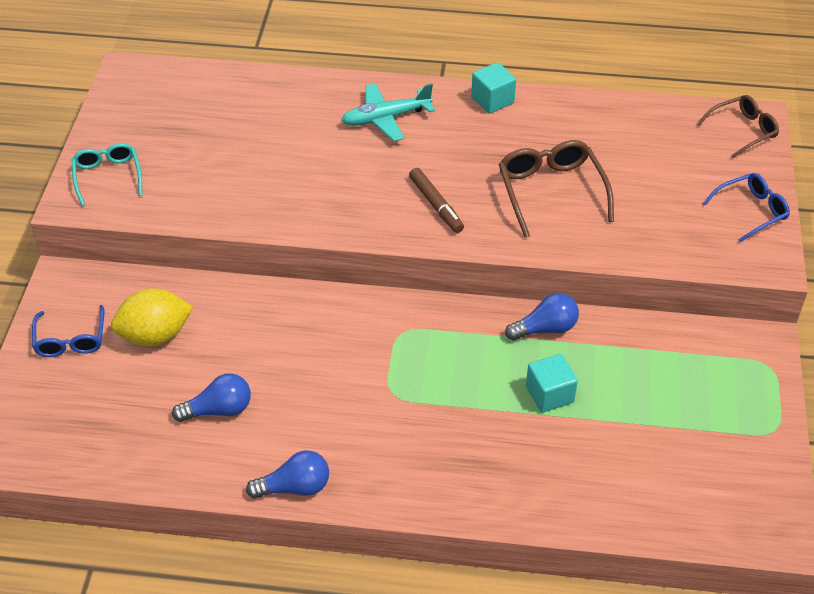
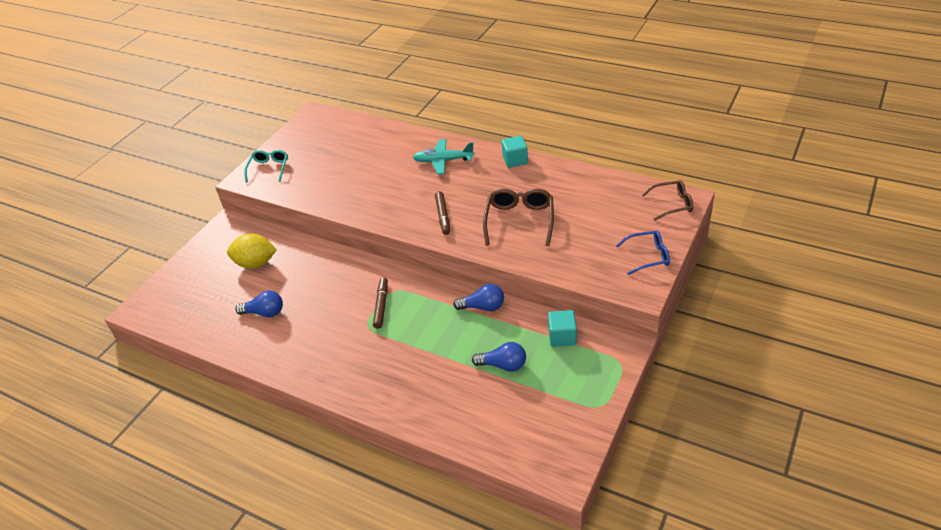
camera: 25 degrees right, 5 degrees down
(71, 340) = (211, 256): blue glasses -> none
(294, 487) = (280, 367): blue light bulb -> blue light bulb (503, 365)
(396, 359) = (381, 305): none -> brown marker
(549, 394) = (462, 348): turquoise cube -> turquoise cube (562, 337)

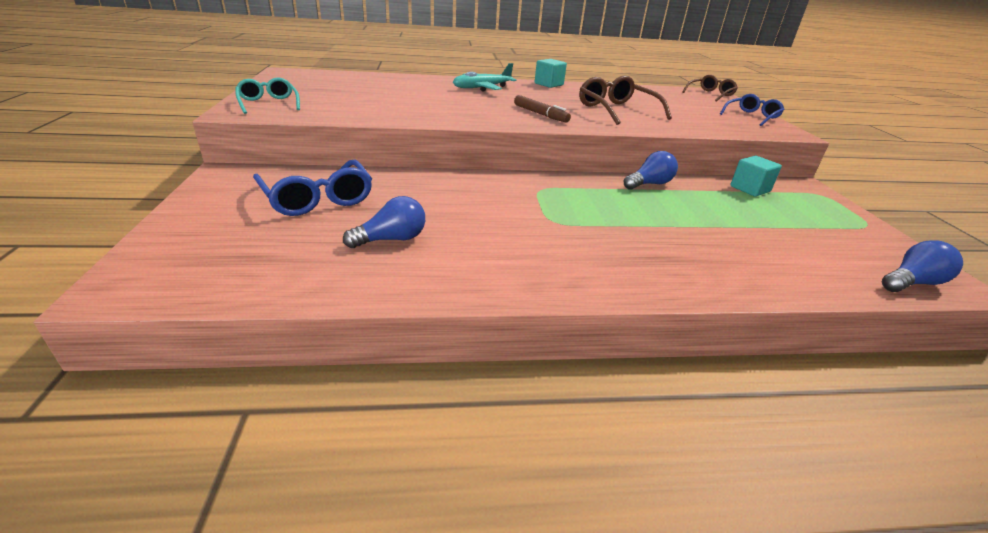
camera: 40 degrees left, 10 degrees down
(256, 263) = (317, 198): yellow lemon -> blue glasses
(381, 305) = (544, 202): brown marker -> none
(503, 365) = (742, 218): blue light bulb -> blue light bulb (912, 283)

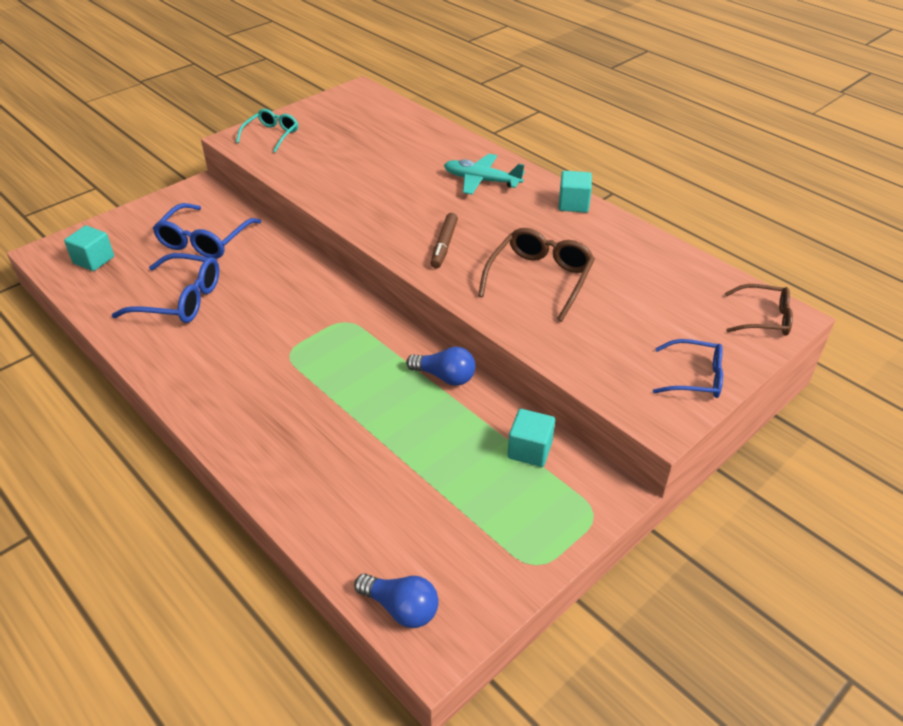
camera: 55 degrees right, 10 degrees up
(215, 262) = (94, 260): none -> turquoise cube
(391, 239) = (180, 300): blue light bulb -> blue glasses

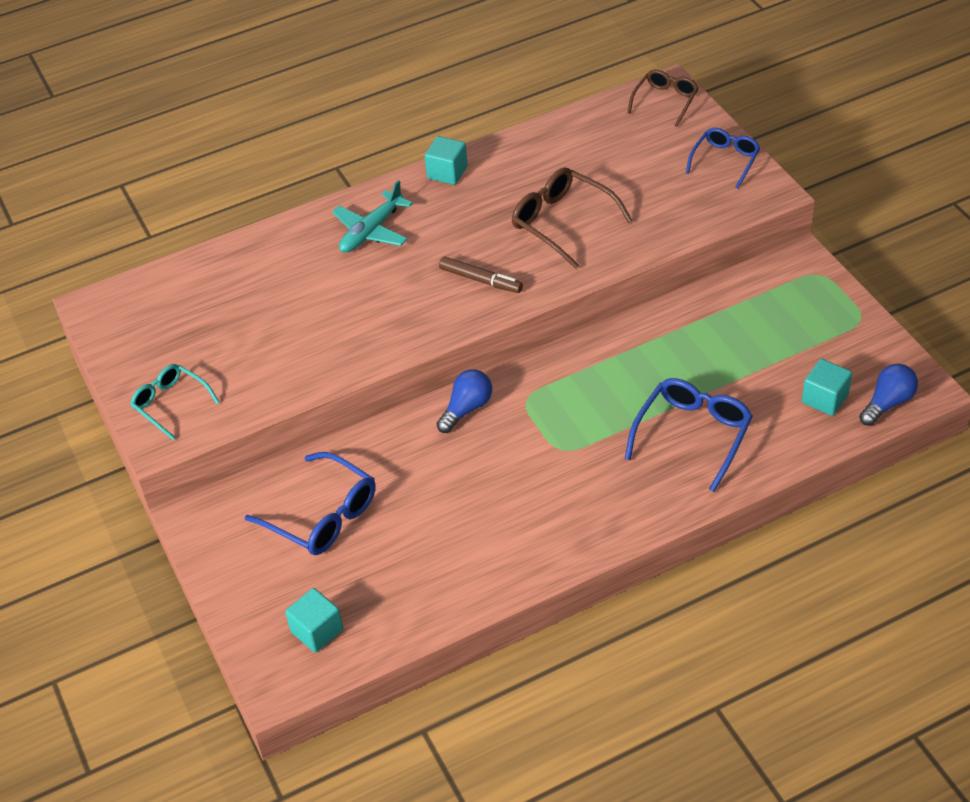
camera: 70 degrees left, 5 degrees up
(180, 300) = (435, 541): blue glasses -> blue glasses (693, 435)
(445, 377) = (634, 336): blue light bulb -> blue light bulb (466, 409)
(530, 450) = (742, 297): turquoise cube -> turquoise cube (825, 399)

